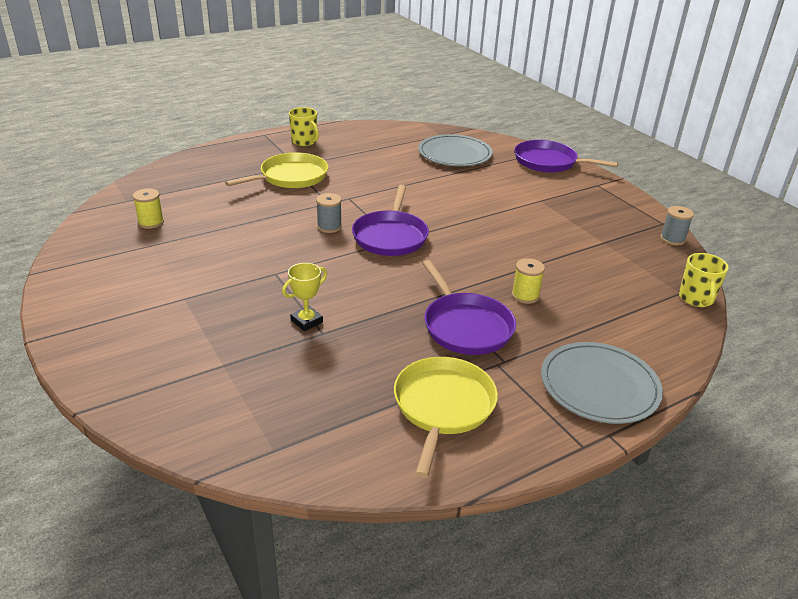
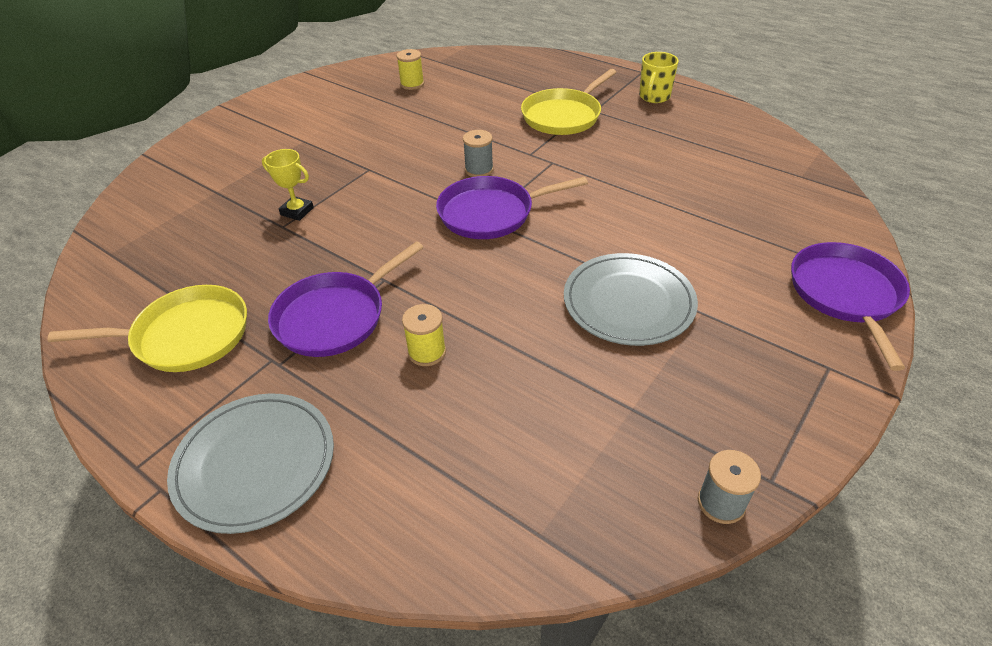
camera: 70 degrees right, 10 degrees up
(291, 177) = (563, 116): yellow pan -> yellow pan turned 105 degrees clockwise
(454, 154) = (757, 202): grey plate -> grey plate (628, 302)
(696, 299) = (533, 561): yellow mug -> none

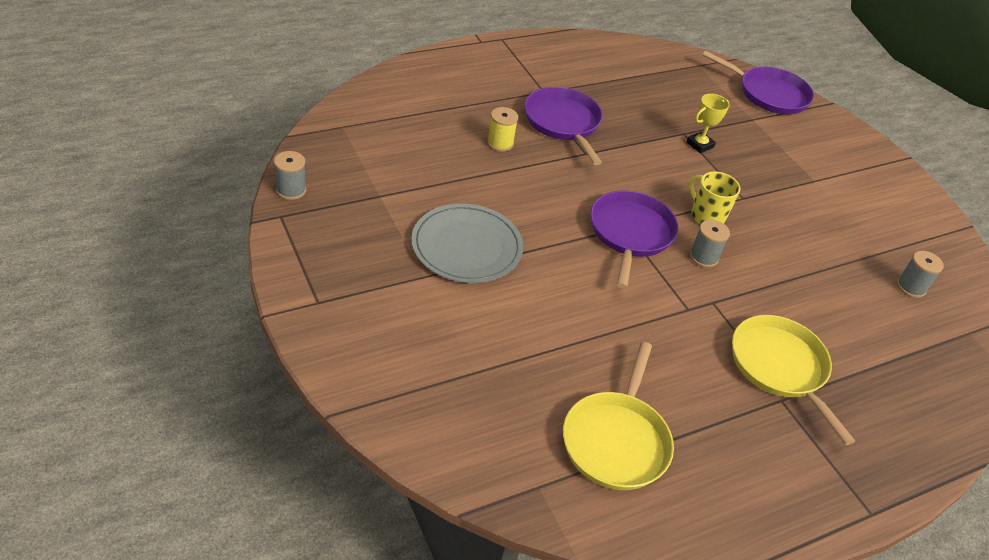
camera: 110 degrees right, 0 degrees up
(186, 336) = (590, 72): yellow pan -> yellow pan (616, 441)
(255, 463) = (471, 67): grey plate -> none
(412, 84) = (911, 287): yellow spool -> grey spool
(654, 97) = (790, 478): yellow mug -> yellow mug (706, 216)
(846, 294) = (365, 371): purple pan -> purple pan (769, 94)

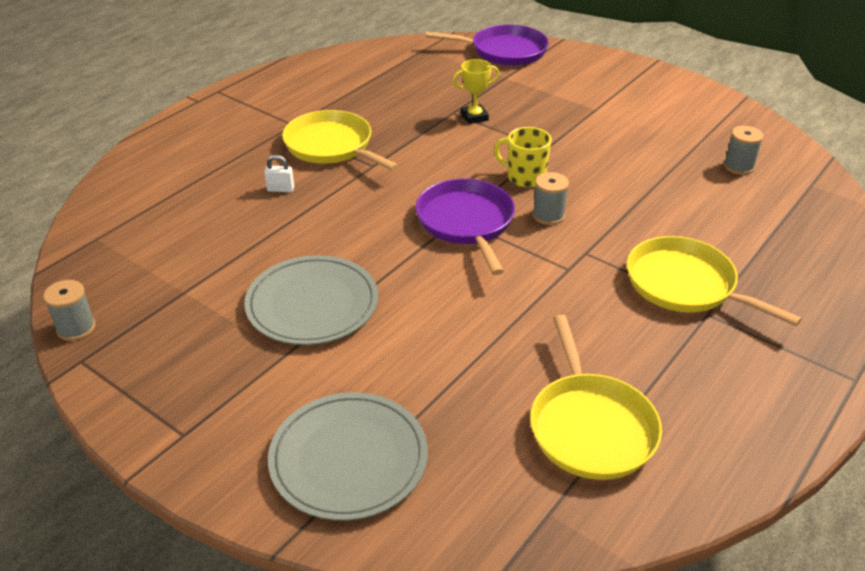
camera: 20 degrees left, 5 degrees down
(420, 375) = (348, 459): none -> grey plate
(500, 143) = (280, 189): yellow spool -> white padlock
(563, 123) = (332, 146): purple pan -> yellow pan
(700, 145) = (474, 117): yellow trophy -> yellow trophy turned 45 degrees clockwise

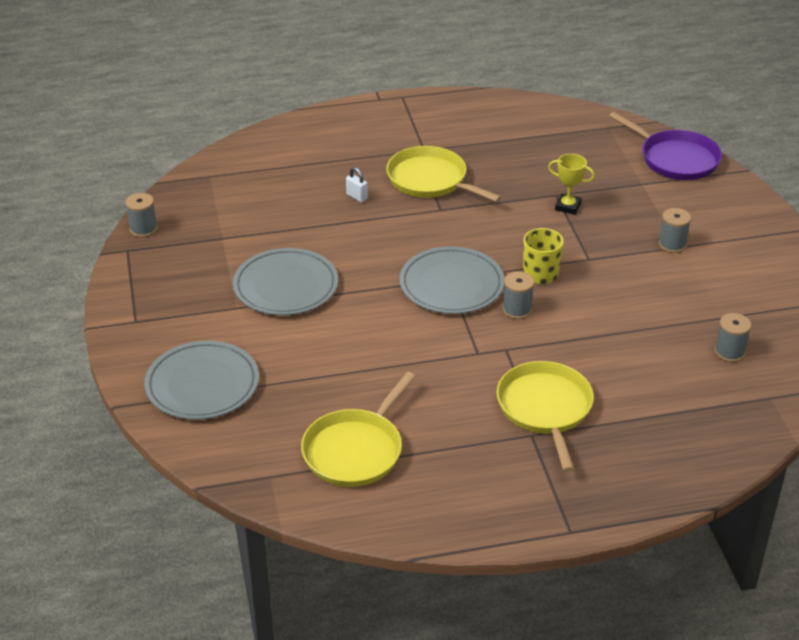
camera: 40 degrees right, 0 degrees up
(332, 146) = (430, 180): yellow pan -> yellow pan turned 45 degrees counterclockwise
(466, 222) = (451, 284): purple pan -> grey plate
(588, 110) = (672, 244): none -> grey spool

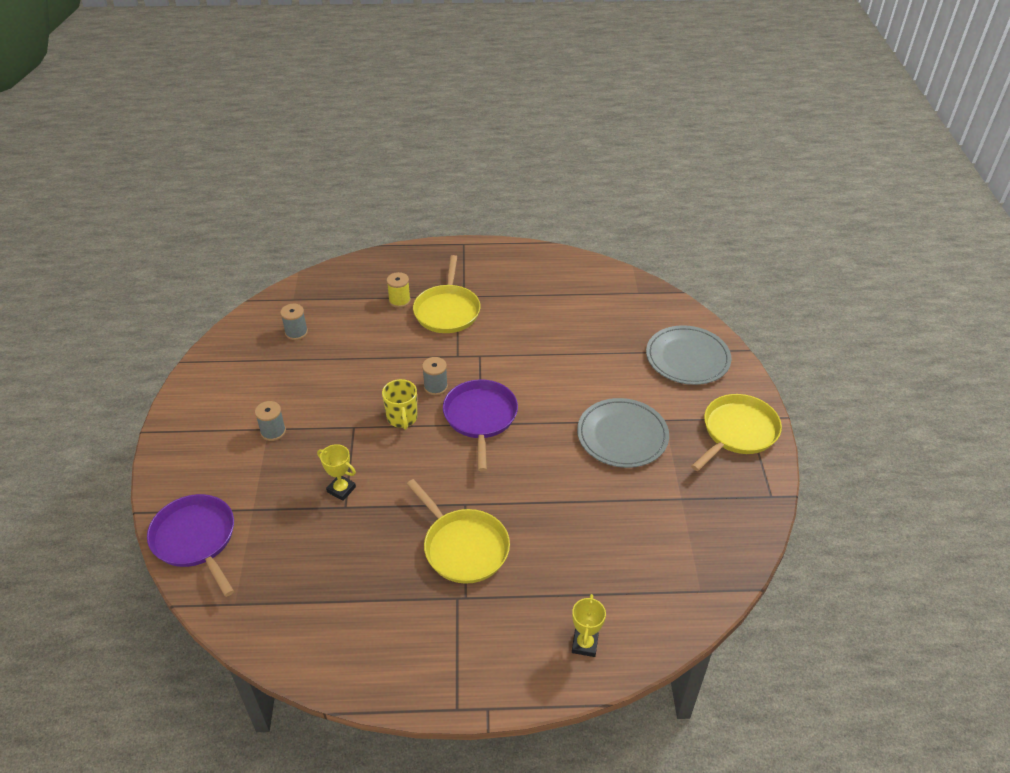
camera: 170 degrees left, 5 degrees up
(143, 229) = (760, 521): grey spool -> none
(310, 136) = (584, 644): none -> yellow trophy
(355, 450) = (581, 301): yellow pan -> yellow pan (737, 432)
(357, 197) = (544, 534): white padlock -> none
(451, 284) = (480, 417): grey plate -> purple pan
(620, 415) = (399, 301): none -> yellow spool

